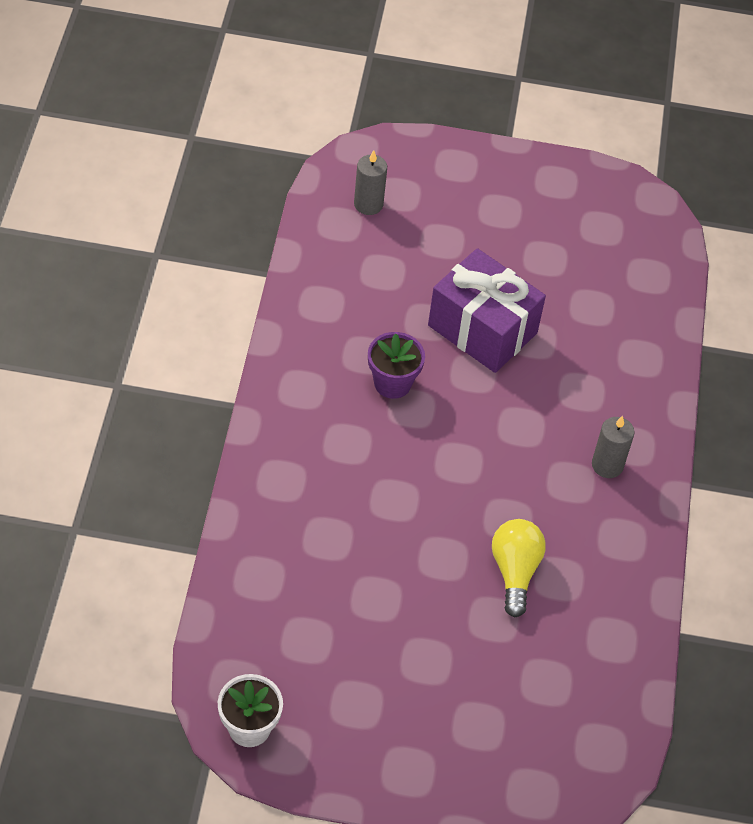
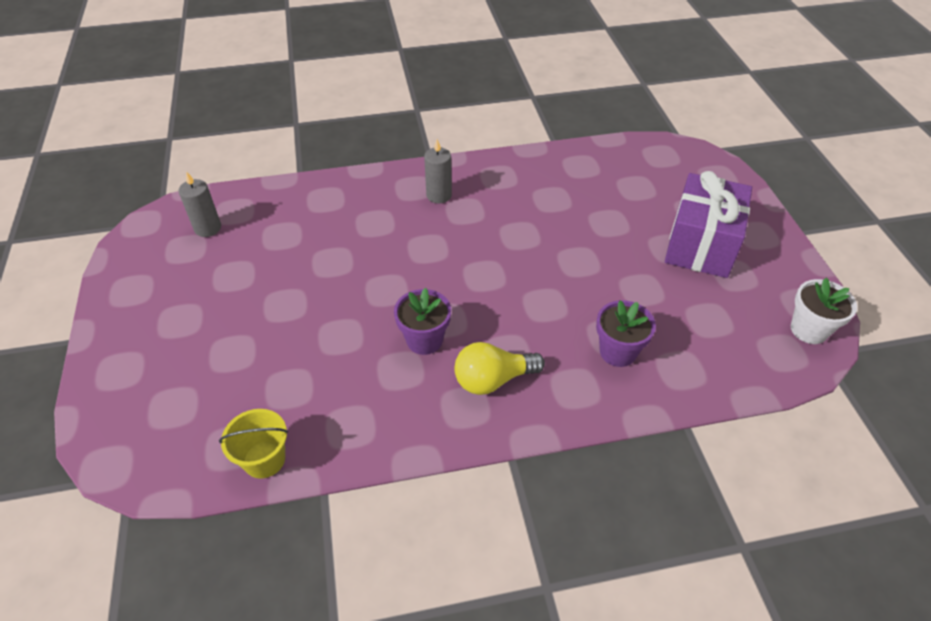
camera: 105 degrees left, 5 degrees down
(305, 534) = (618, 352): none -> purple flower pot
(316, 242) = (264, 459): none -> yellow bucket
(368, 204) = (195, 429): grey candle -> grey candle (208, 228)
(482, 329) = (334, 296): purple gift -> purple gift (700, 245)
(515, 572) = (562, 221): yellow light bulb -> yellow light bulb (493, 379)

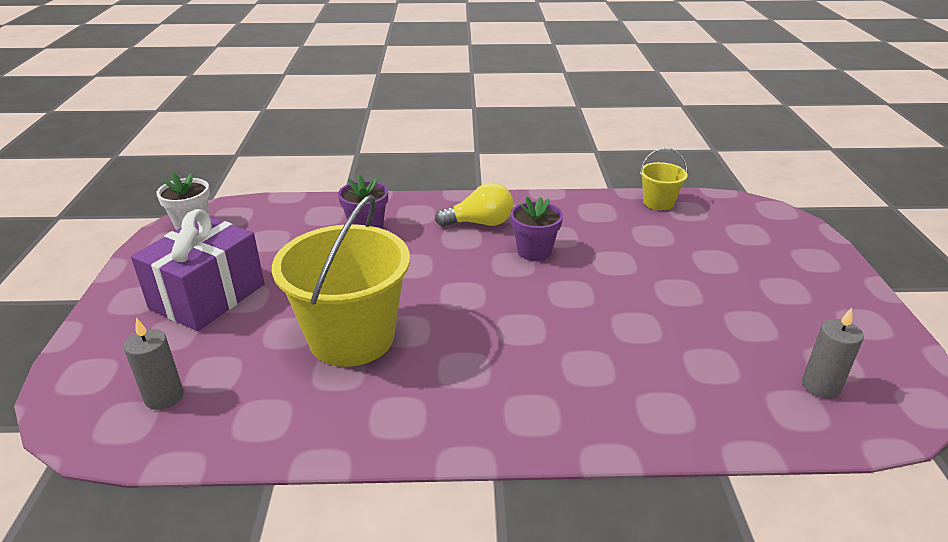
camera: 170 degrees left, 15 degrees down
(439, 195) = (495, 395): grey candle -> grey candle (164, 397)
(558, 223) = (351, 337): none -> yellow bucket

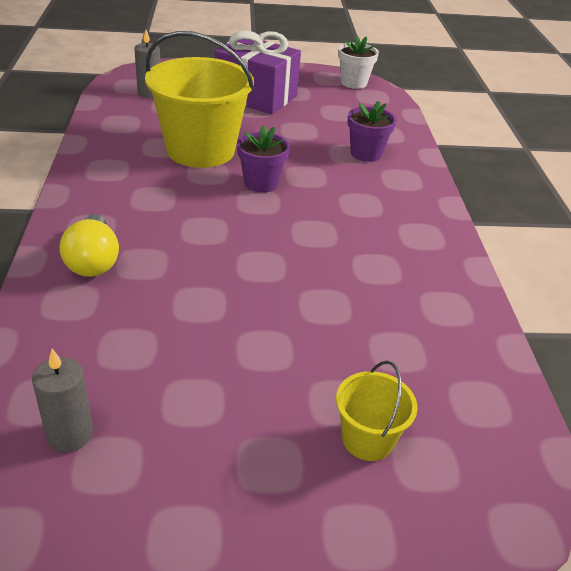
camera: 85 degrees right, 5 degrees up
(480, 223) = (392, 216): yellow light bulb -> yellow light bulb (93, 261)
(534, 251) = (339, 248): purple flower pot -> purple flower pot (261, 183)
(658, 202) = (493, 373): yellow bucket -> yellow bucket (367, 439)

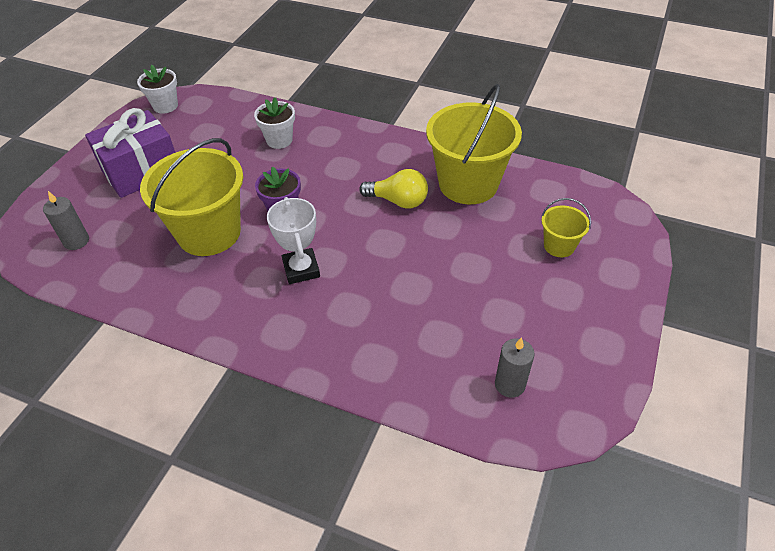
camera: 60 degrees left, 10 degrees up
(93, 261) = (331, 338): yellow light bulb -> yellow light bulb (398, 201)
(183, 216) = (301, 269): none -> white trophy
(366, 153) = (279, 140): purple flower pot -> white flower pot
(420, 312) = (468, 184): none -> yellow bucket

